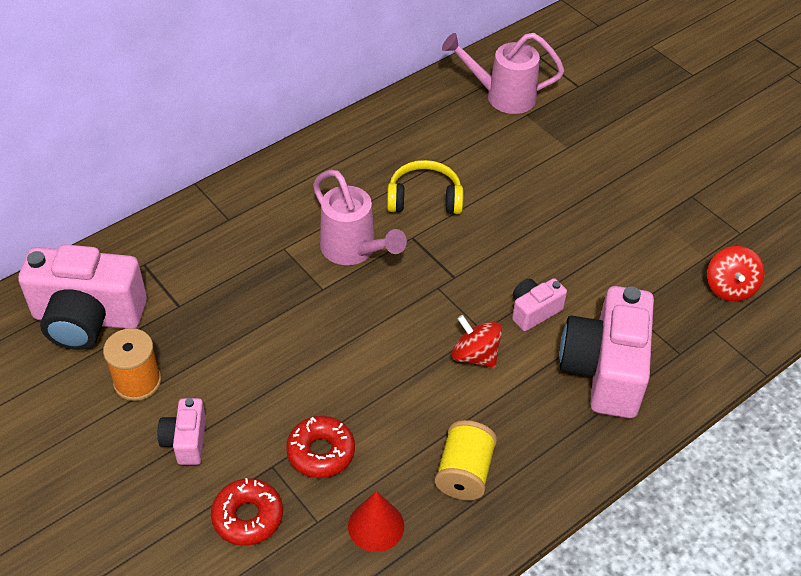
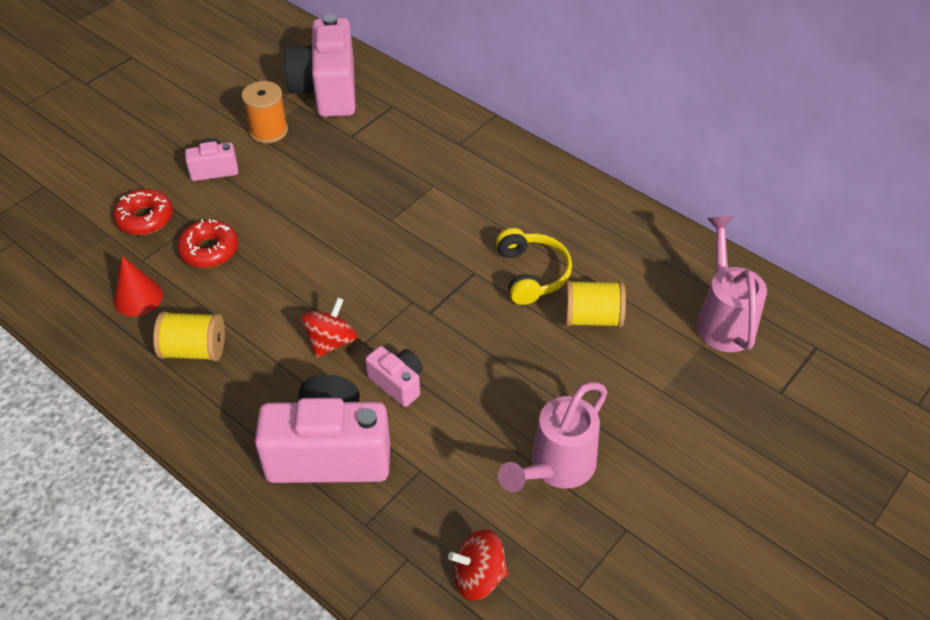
camera: 80 degrees right, 0 degrees up
(354, 251) = (443, 233): pink watering can -> pink watering can (556, 468)
(484, 170) = (592, 318): none -> yellow spool

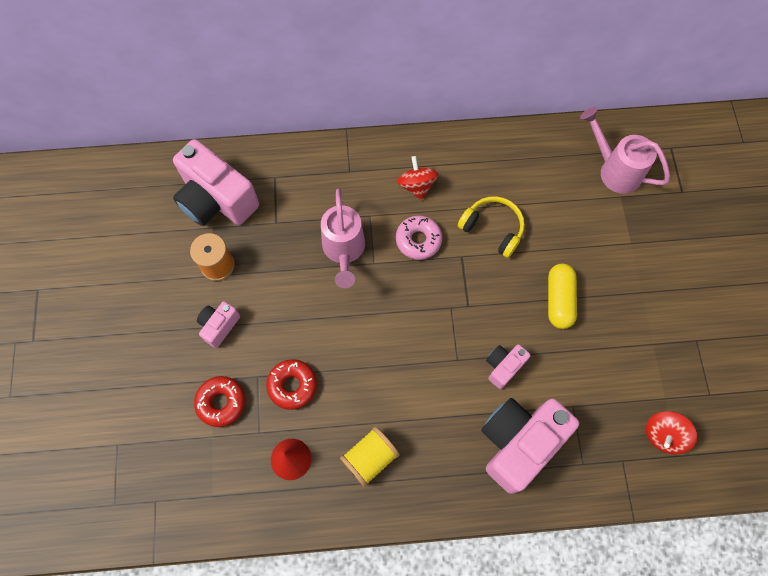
camera: 45 degrees left, 20 degrees up
(331, 341) = (438, 376): red spinning top -> red spinning top (416, 186)
(397, 383) = (503, 367): pink camera -> pink camera turned 45 degrees counterclockwise
(451, 232) = (418, 240): none -> pink donut
(522, 376) = (559, 300): none -> yellow capsule
(556, 468) = (632, 339): pink watering can -> pink watering can (344, 251)
(592, 318) = (553, 229): yellow spool -> none

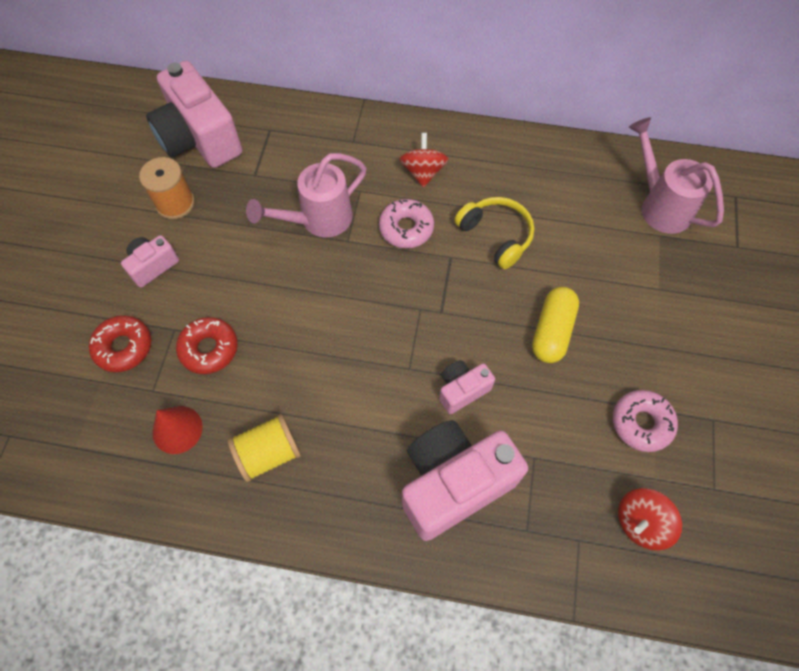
camera: 15 degrees right, 5 degrees down
(344, 251) = (318, 220): pink watering can -> pink watering can turned 45 degrees clockwise
(645, 357) = (641, 423): none -> pink donut

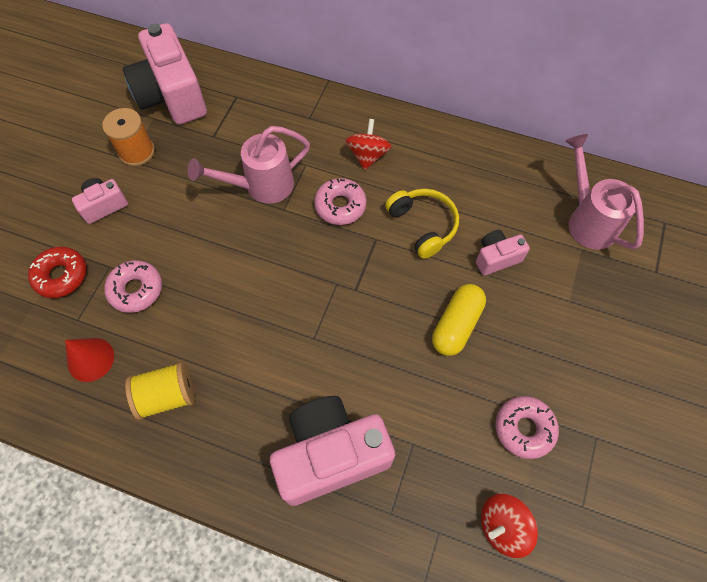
camera: 10 degrees right, 0 degrees up
(209, 349) = (136, 290): red donut -> pink donut
(462, 390) = (358, 367): pink camera -> pink camera (496, 258)

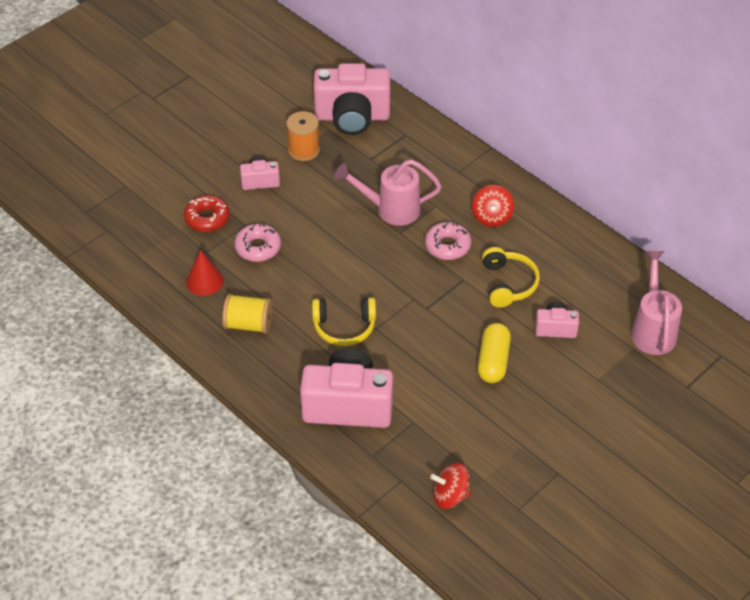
camera: 25 degrees right, 15 degrees down
(172, 96) = (352, 117): pink camera -> pink camera turned 90 degrees counterclockwise
(278, 351) = (344, 327): none -> yellow headphones
(367, 155) = (491, 217): red spinning top -> red spinning top turned 150 degrees clockwise
(456, 325) = (493, 361): yellow capsule -> yellow capsule turned 45 degrees counterclockwise
(524, 428) = (504, 446): pink donut -> none

